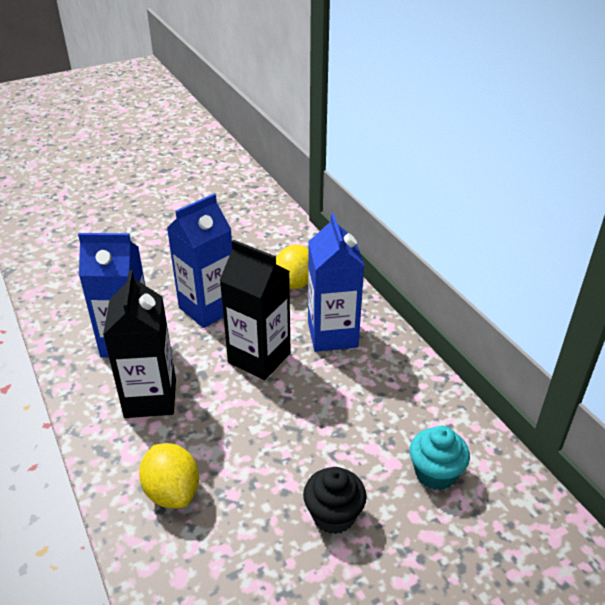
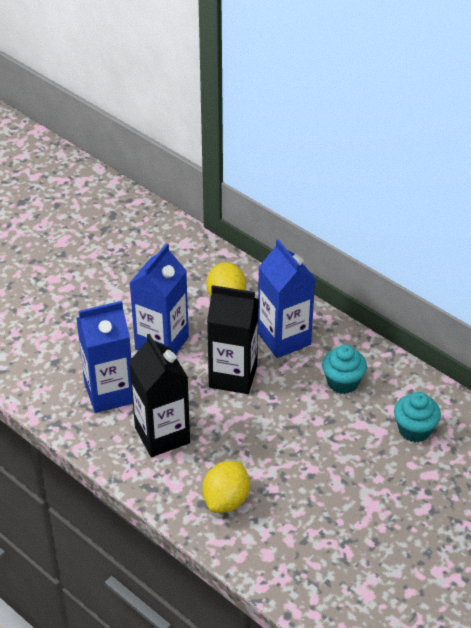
camera: 20 degrees left, 5 degrees up
(172, 492) = (226, 500): yellow lemon -> yellow lemon turned 75 degrees clockwise
(333, 515) = (354, 481): black cupcake -> none
(374, 395) = (342, 382): none -> turquoise cupcake

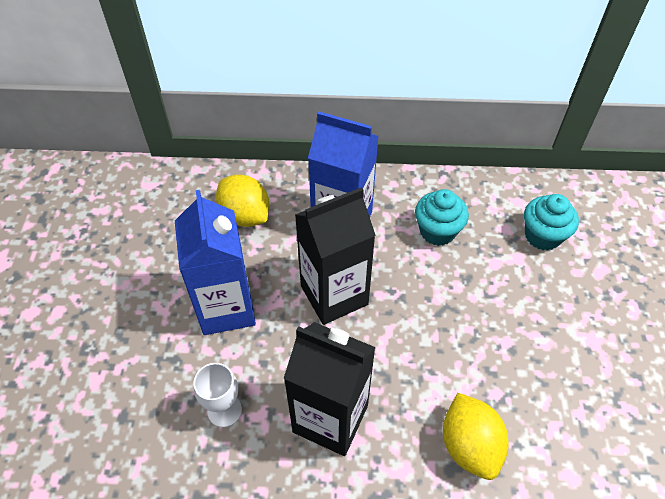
camera: 40 degrees left, 10 degrees up
(109, 393) = (224, 410): blue carton -> white goblet

